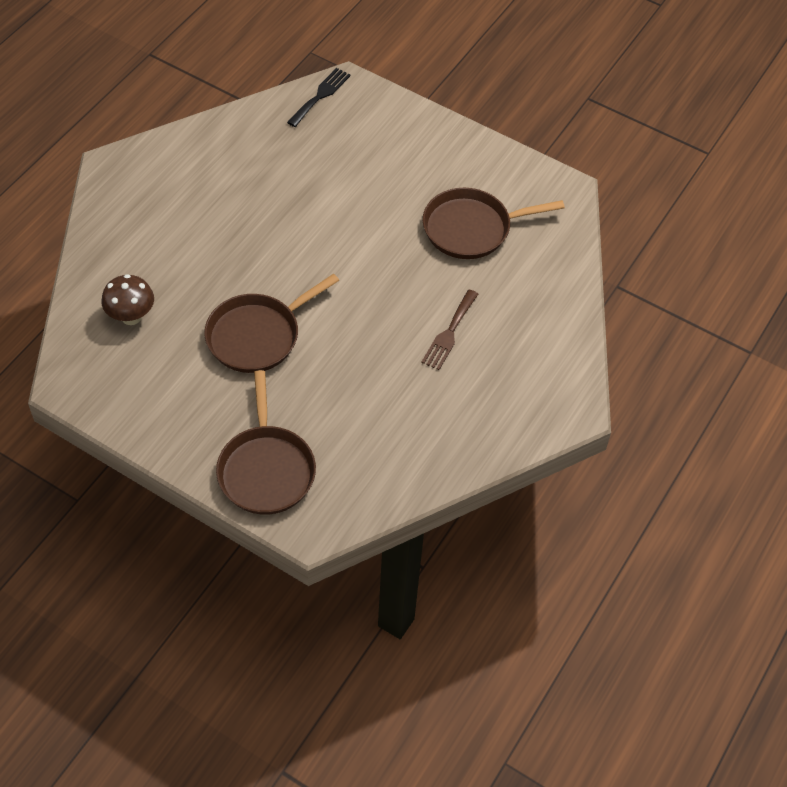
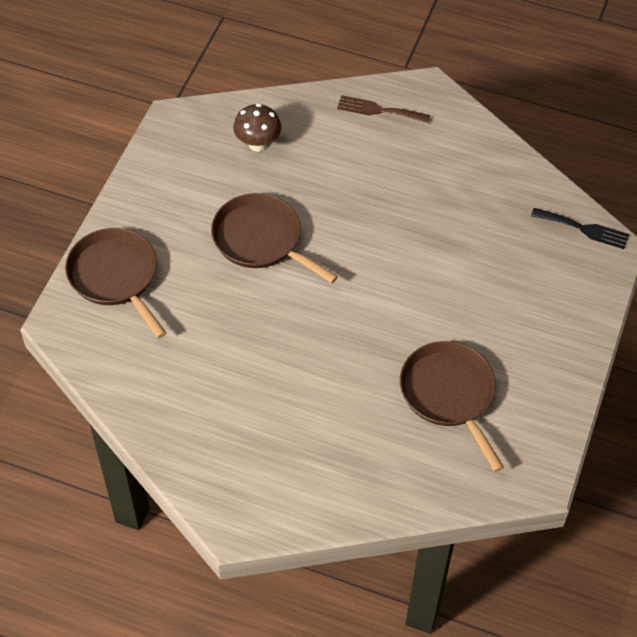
camera: 80 degrees right, 0 degrees up
(266, 470) = (115, 276): brown pan -> brown pan turned 75 degrees clockwise
(449, 333) = (305, 396): brown fork -> brown fork (379, 110)

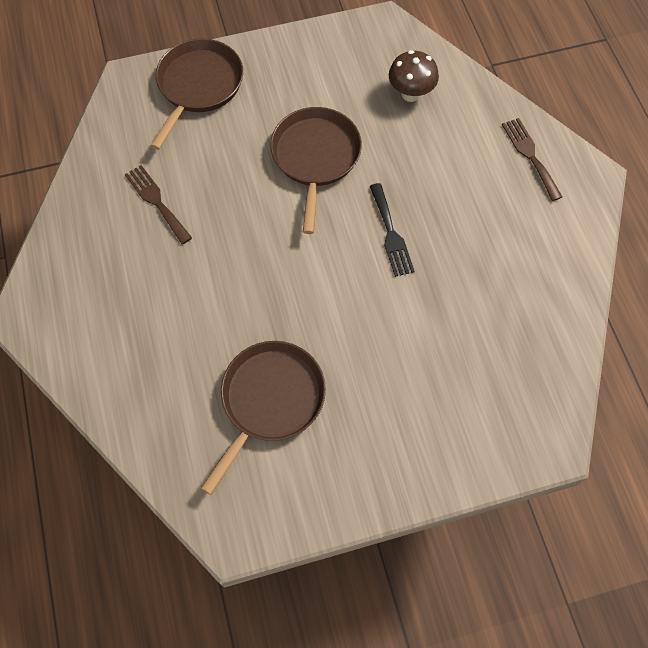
camera: 55 degrees right, 10 degrees up
(205, 370) = (156, 201): none -> brown fork
(584, 229) = (552, 406): black fork -> black fork (391, 234)

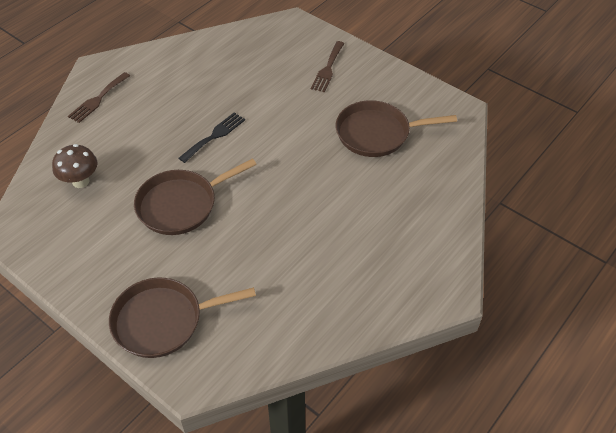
camera: 125 degrees left, 15 degrees down
(156, 201) = (294, 276): brown fork -> brown fork (327, 69)

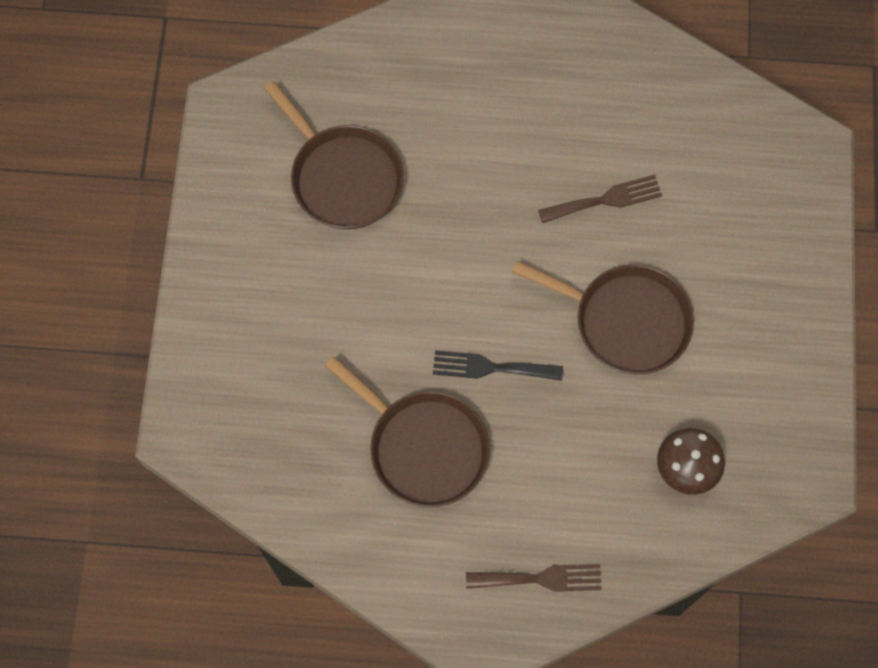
camera: 125 degrees left, 20 degrees up
(162, 321) = (778, 221): brown pan -> brown pan (423, 447)
(327, 69) = (258, 313): brown fork -> brown fork (606, 200)

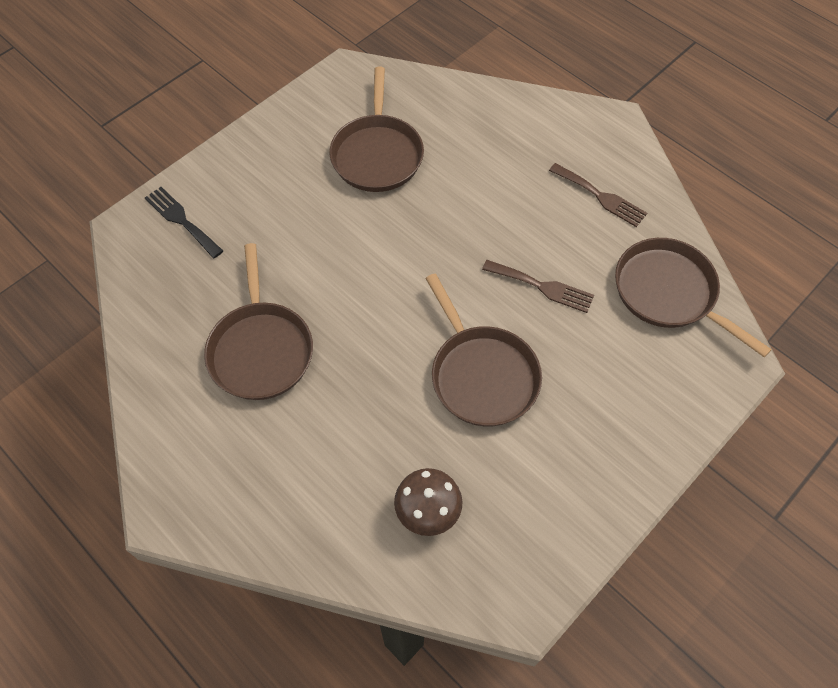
camera: 40 degrees right, 10 degrees down
(490, 367) = (356, 334): black fork -> black fork (181, 220)
(540, 579) = (248, 502): brown fork -> brown fork (600, 197)
(711, 124) = (668, 293): none -> brown pan

